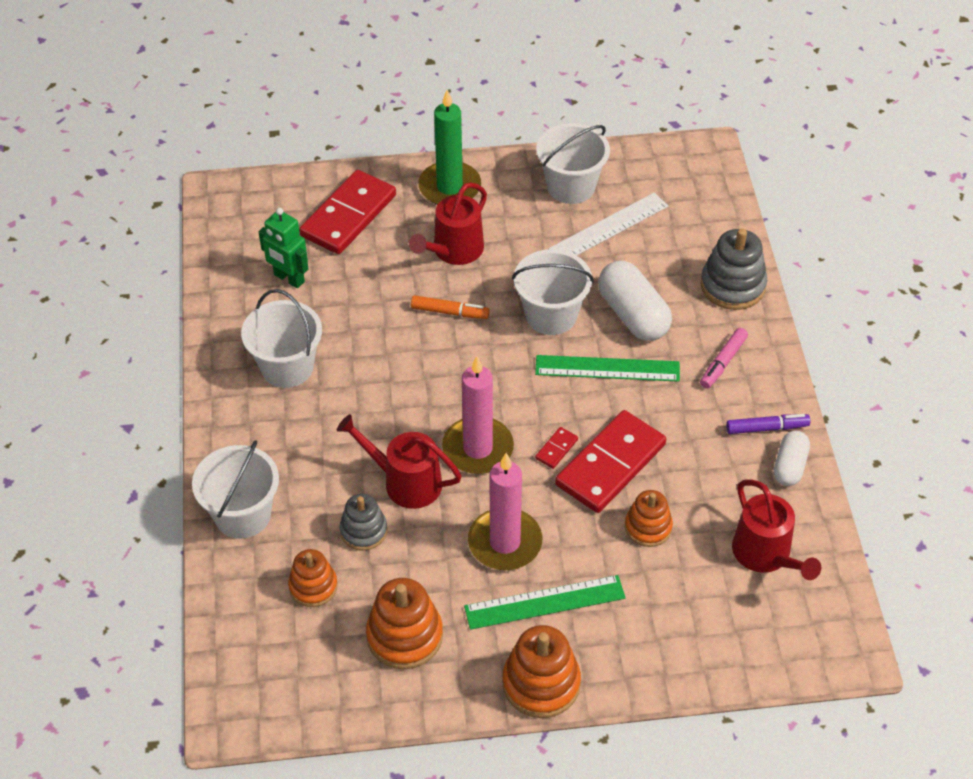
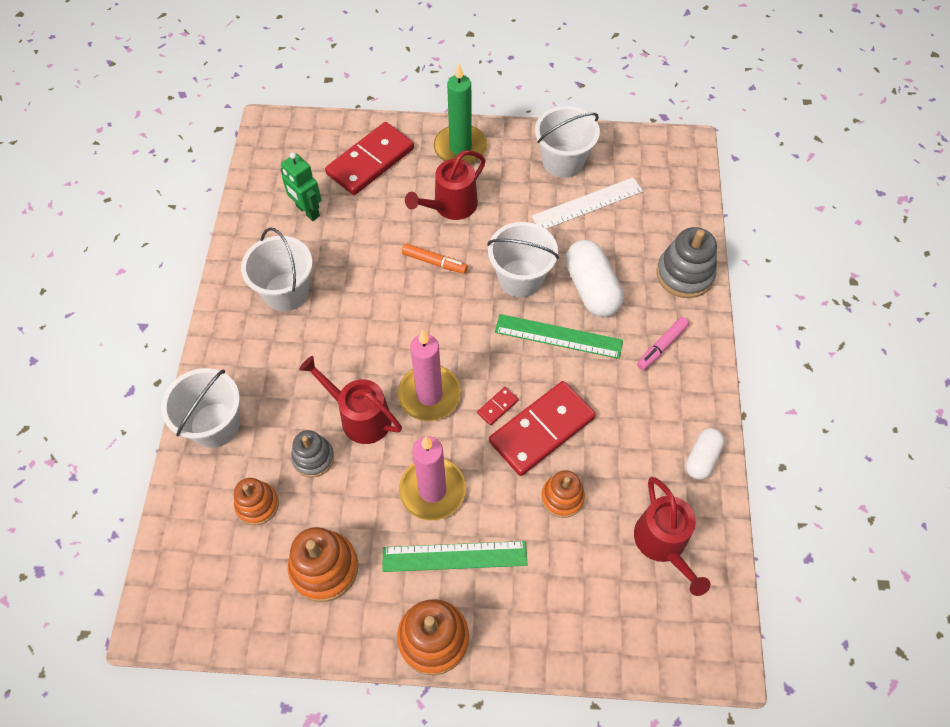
camera: 10 degrees right, 10 degrees up
(767, 428) = (688, 417): purple marker -> none

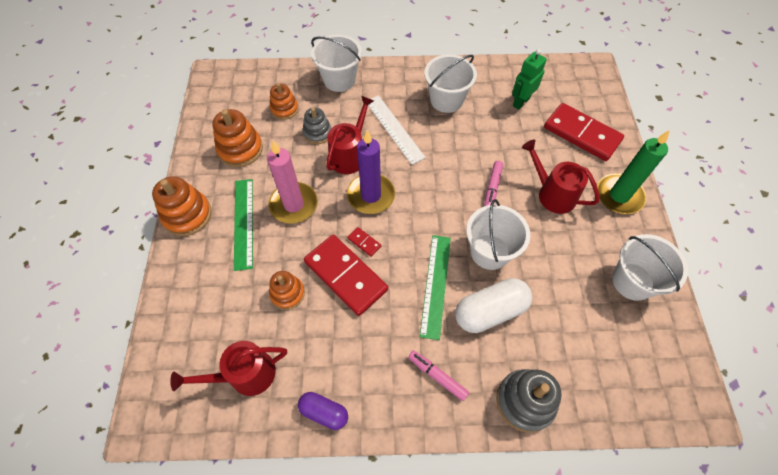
camera: 85 degrees right, 0 degrees up
(429, 395) = (371, 195): pink candle -> purple candle
(434, 262) = (492, 187): orange marker -> pink marker
(587, 204) = (587, 305): white ruler -> white ruler (394, 129)
(702, 458) = (324, 412): white capsule -> purple capsule

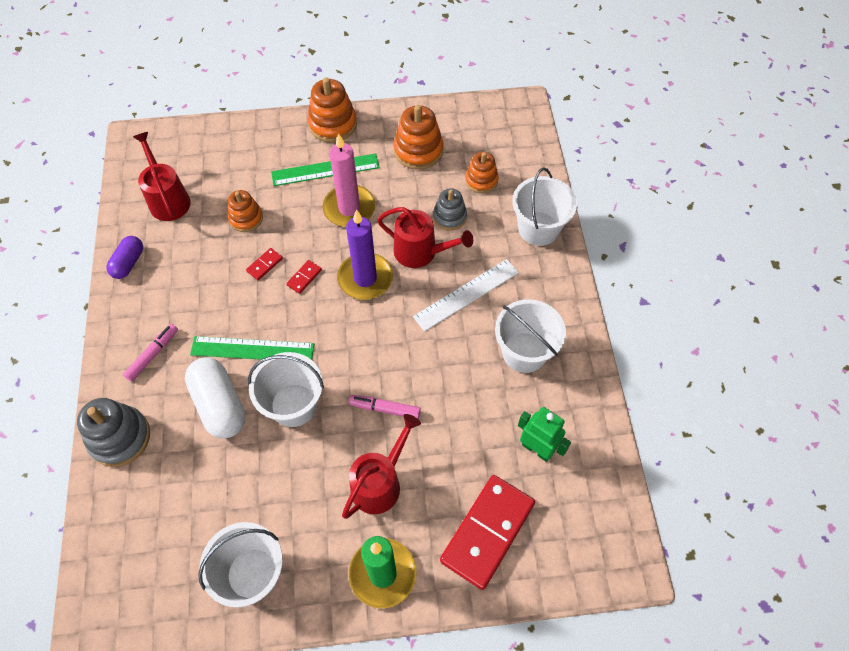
camera: 85 degrees right, 0 degrees up
(346, 275) = (265, 265): red domino -> red domino, size x0.40

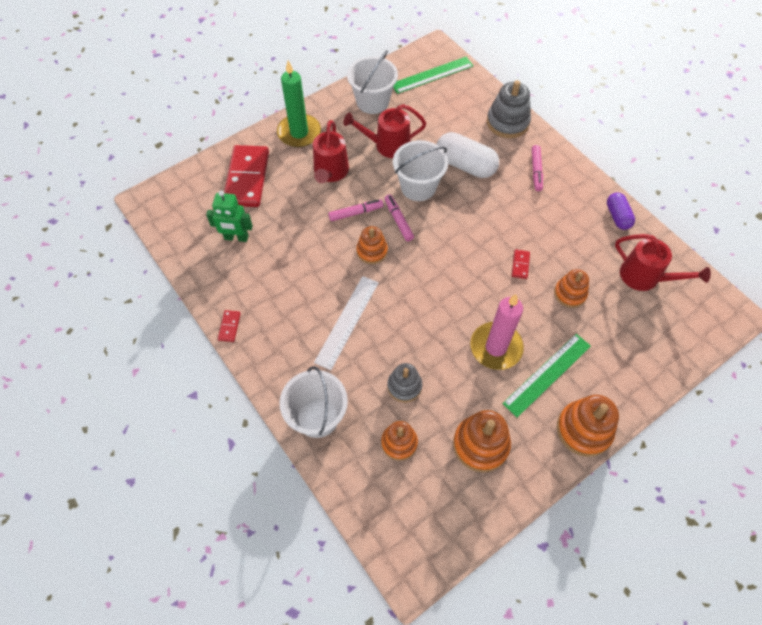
camera: 150 degrees right, 0 degrees up
(252, 349) = (475, 205): green ruler -> green ruler (432, 75)
(304, 277) = (482, 270): red domino -> red domino (229, 326)
(345, 374) = (398, 220): none -> pink marker
(365, 278) = (436, 294): purple candle -> none
(397, 353) = (372, 251): none -> orange stacking toy
(420, 252) = (407, 339): red watering can -> red watering can (388, 145)
(524, 352) = (276, 298): white bucket -> none

